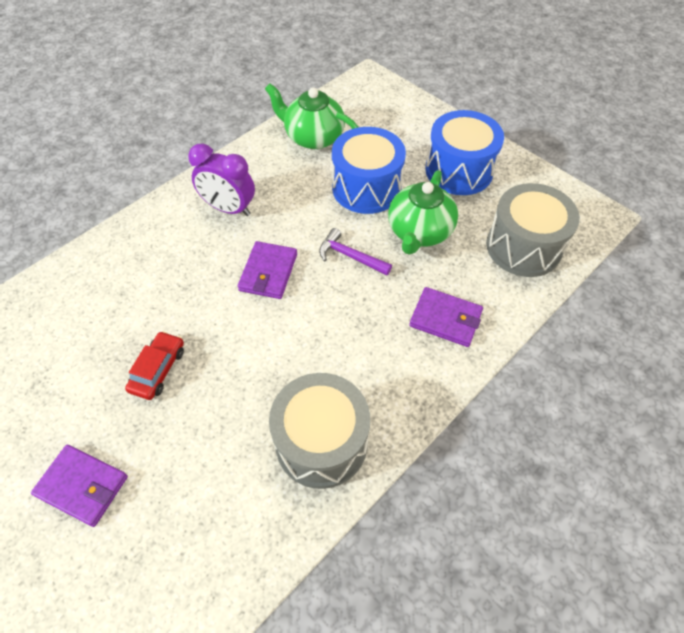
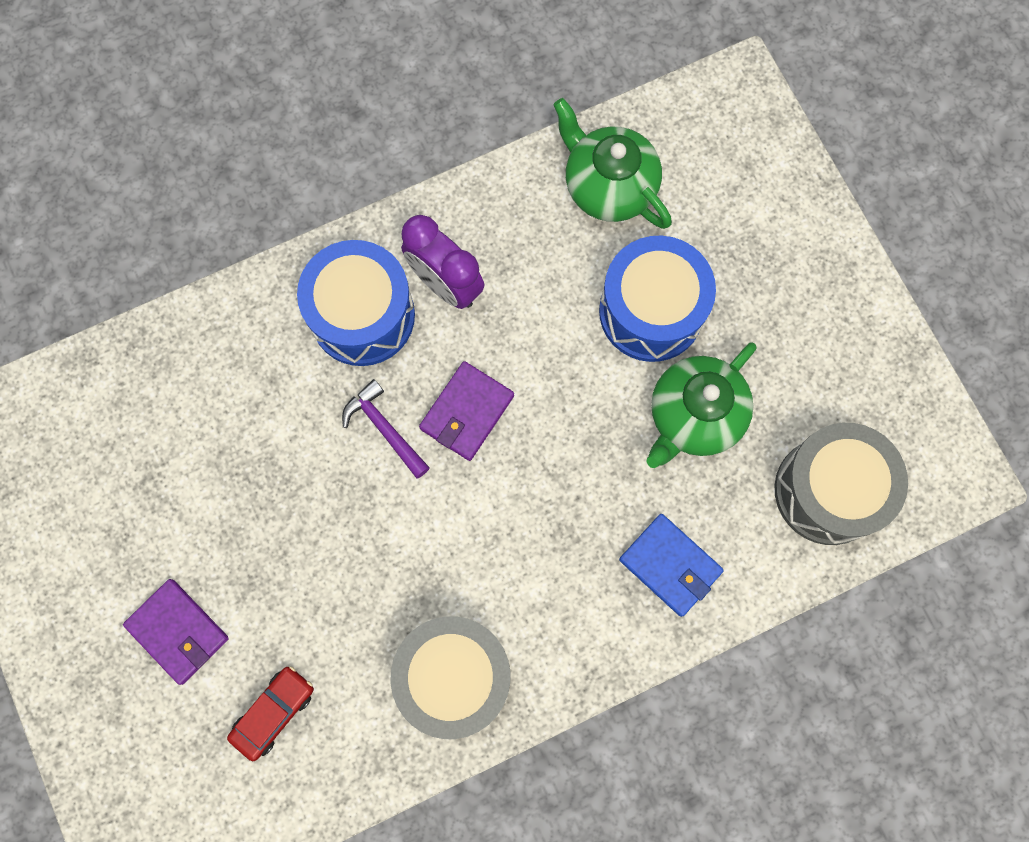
camera: 20 degrees right, 20 degrees up
(158, 369) = (292, 511): red car -> red car (273, 712)
(350, 256) = (583, 424): purple hammer -> purple hammer (384, 428)
(445, 319) = (670, 565): purple wallet -> blue wallet
(459, 170) = (800, 324): blue drum -> blue drum (362, 315)

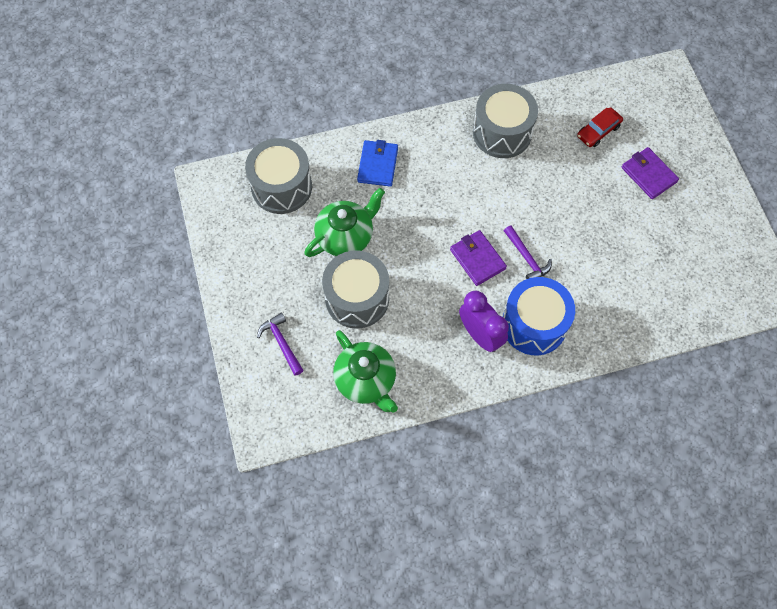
camera: 170 degrees left, 10 degrees down
(467, 412) = (477, 259): purple wallet -> purple wallet turned 75 degrees counterclockwise
(651, 311) = (357, 298): blue drum -> grey drum
(670, 565) = (377, 165): blue wallet -> blue wallet turned 45 degrees clockwise
(750, 221) = (281, 343): none -> purple hammer

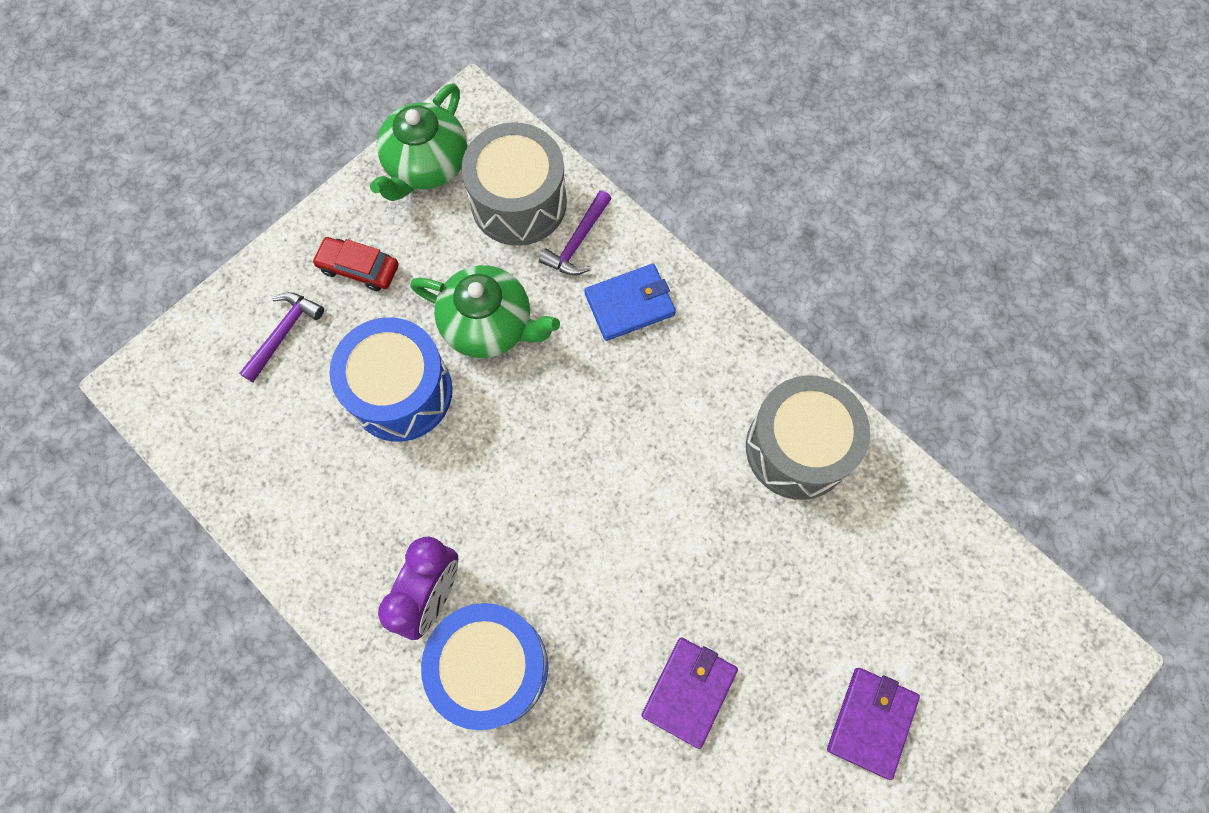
camera: 60 degrees right, 5 degrees up
(357, 298) = (401, 392): grey drum -> blue drum
(366, 380) = (281, 472): green teapot -> green teapot (426, 165)
(477, 259) = (556, 525): purple wallet -> purple wallet (689, 691)
(527, 258) = (600, 599): purple hammer -> purple hammer (577, 242)
(598, 131) = (900, 596): red car -> red car (359, 268)

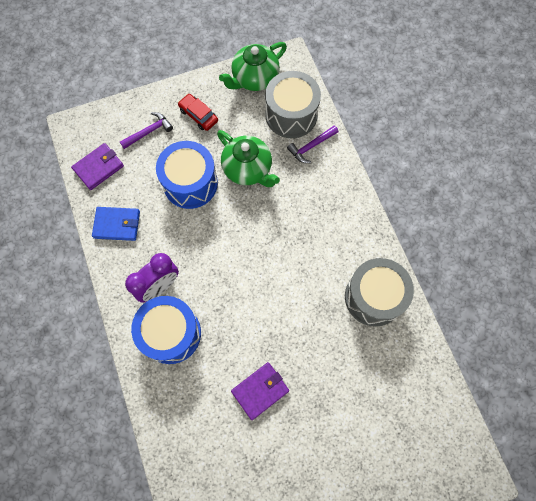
camera: 25 degrees right, 0 degrees up
(630, 304) = (322, 188): blue wallet -> blue wallet (117, 224)
(871, 722) = (344, 450): purple wallet -> purple wallet (98, 167)

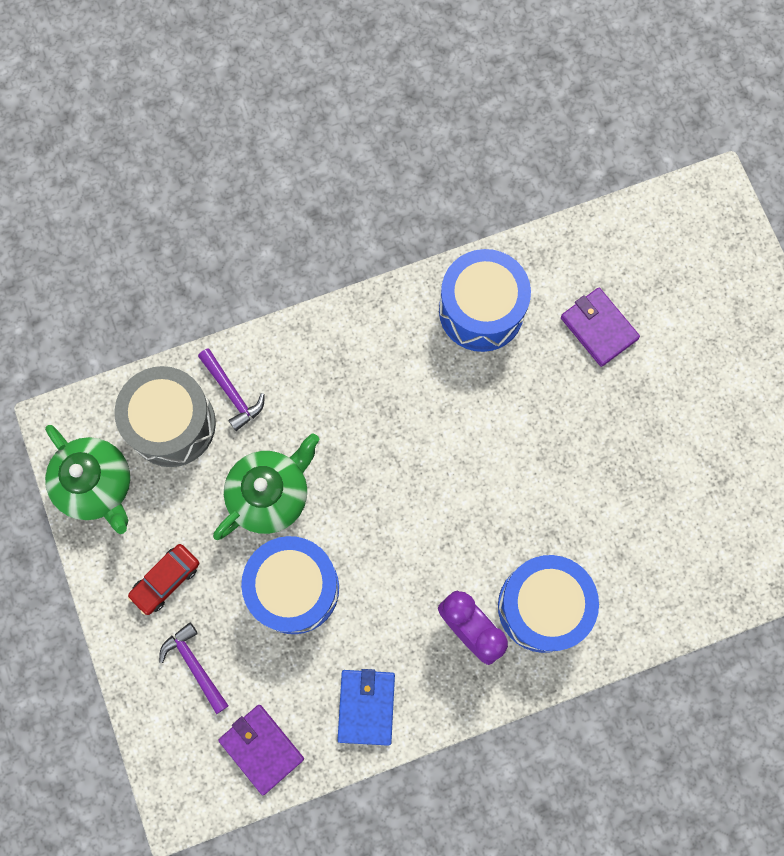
camera: 90 degrees left, 5 degrees up
(260, 390) = (620, 473): purple wallet -> purple wallet (598, 328)
(373, 297) = (481, 310): grey drum -> blue drum

